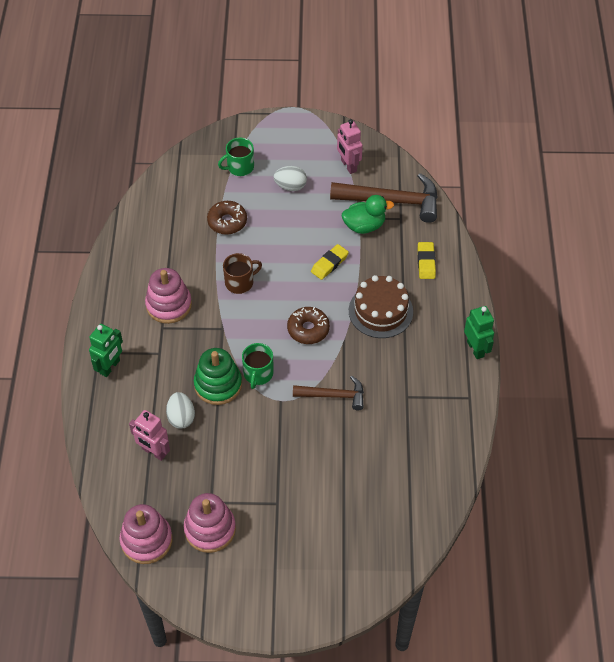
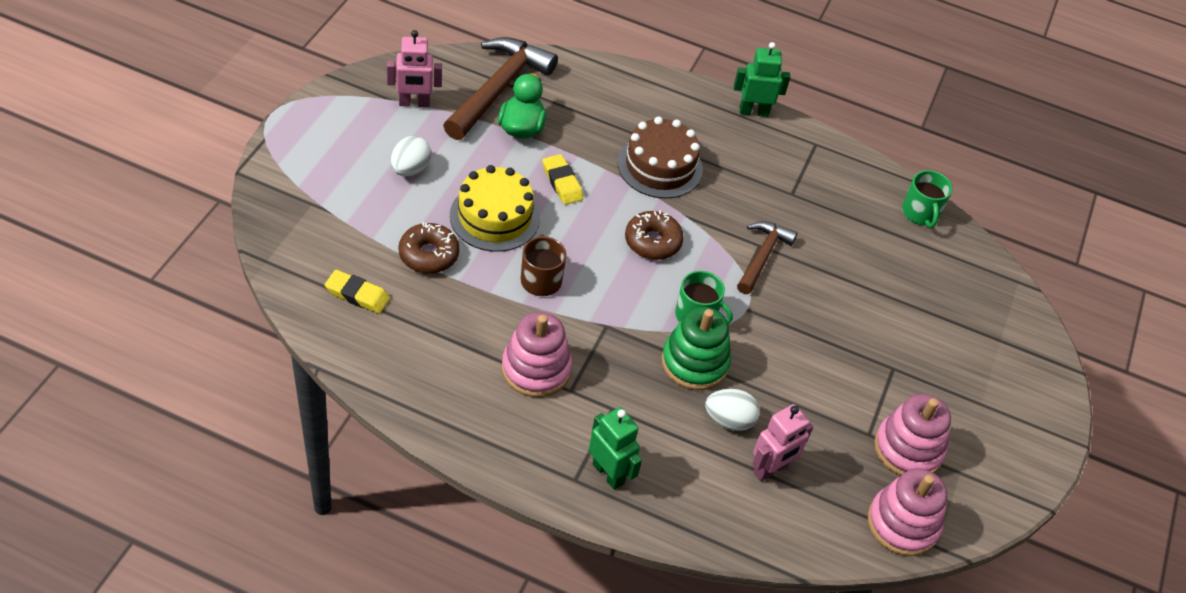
camera: 75 degrees left, 5 degrees down
(239, 167) = (339, 206): green mug -> green mug (920, 213)
(277, 241) = (494, 217): none -> yellow cake
(426, 262) = (610, 99): yellow eraser -> yellow eraser (357, 295)

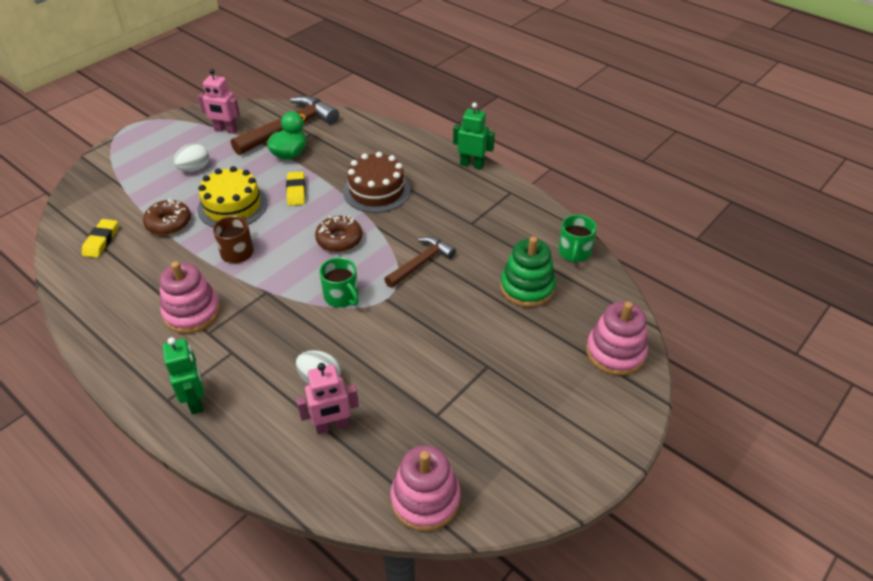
camera: 25 degrees right, 5 degrees down
(357, 295) = (101, 241): yellow eraser -> yellow eraser turned 60 degrees clockwise
(694, 362) = (319, 330): green stacking toy -> green stacking toy (527, 287)
(908, 449) = (465, 435): pink stacking toy -> pink stacking toy (615, 352)

